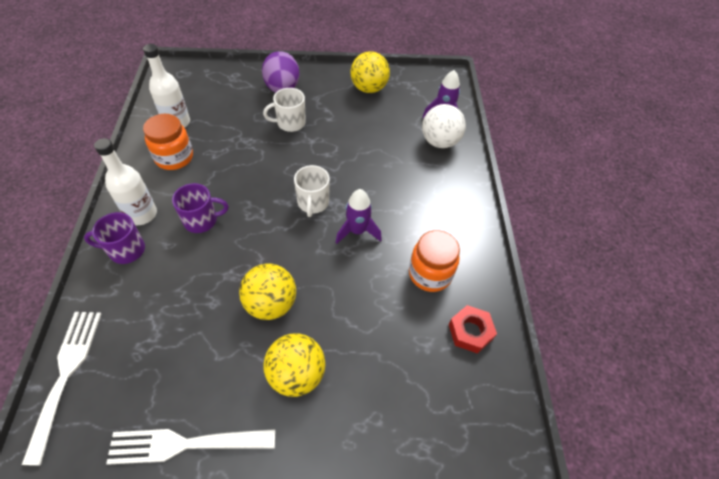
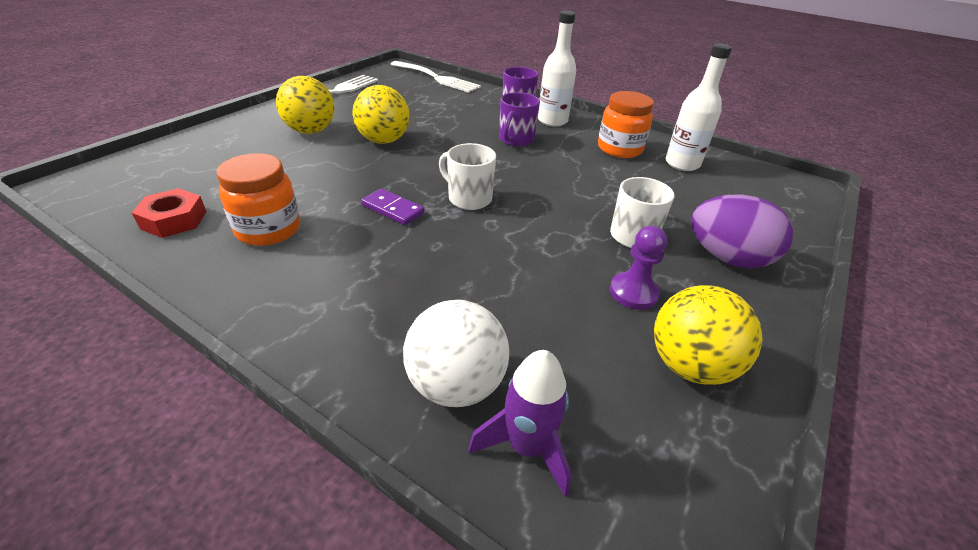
camera: 125 degrees right, 15 degrees down
(339, 111) = (633, 292): none -> purple pawn
(357, 231) = (393, 209): purple rocket -> purple domino

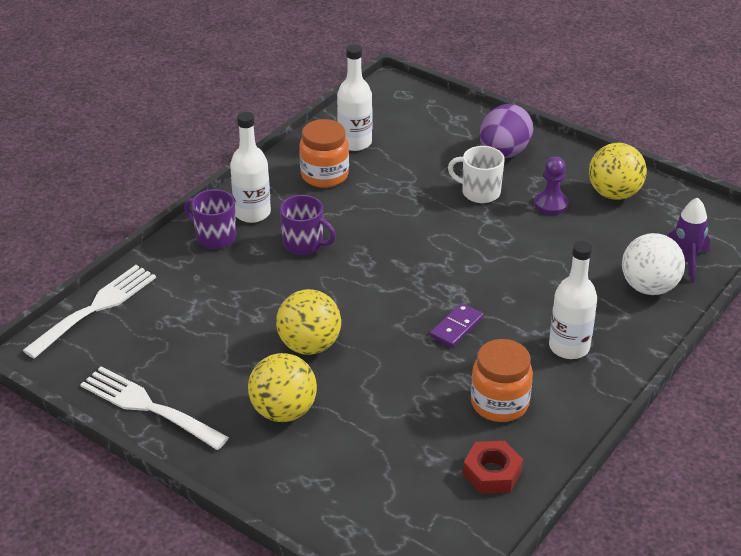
camera: 85 degrees left, 0 degrees up
(341, 286) = (569, 347): none -> white bottle
(469, 198) = (432, 280): white mug -> none

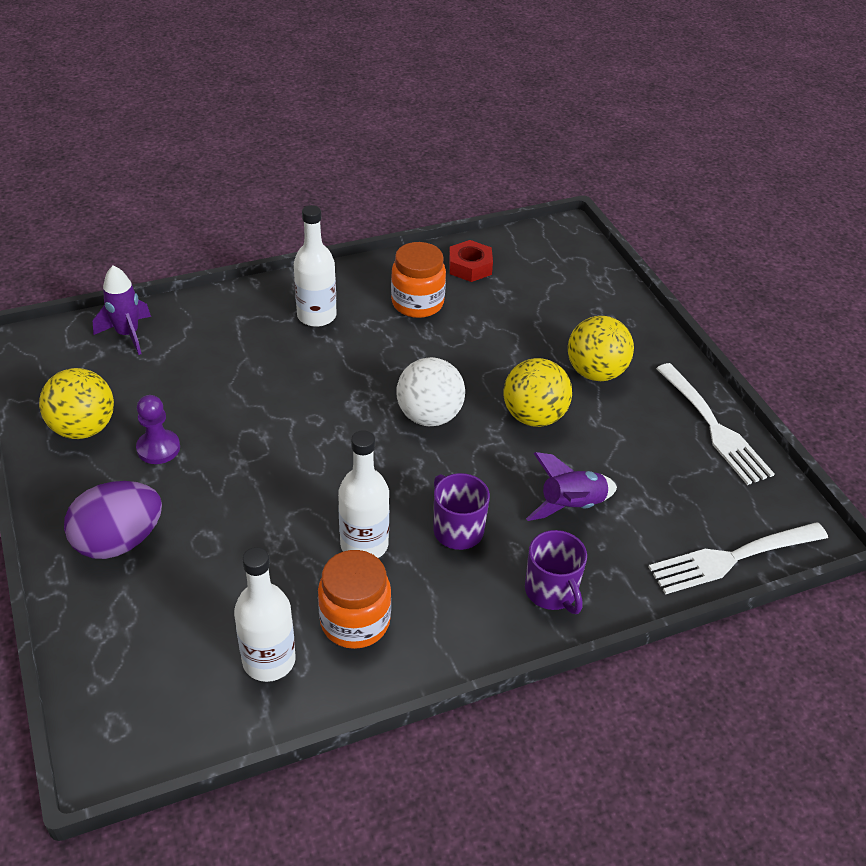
camera: 150 degrees left, 5 degrees up
(234, 292) = (571, 506): none -> purple rocket
(252, 213) = (485, 605): white bottle -> white bottle (364, 544)
(456, 327) = (390, 372): purple domino -> none
(479, 192) = (209, 500): white mug -> none
(649, 287) = (189, 329): white ball -> white ball (429, 416)

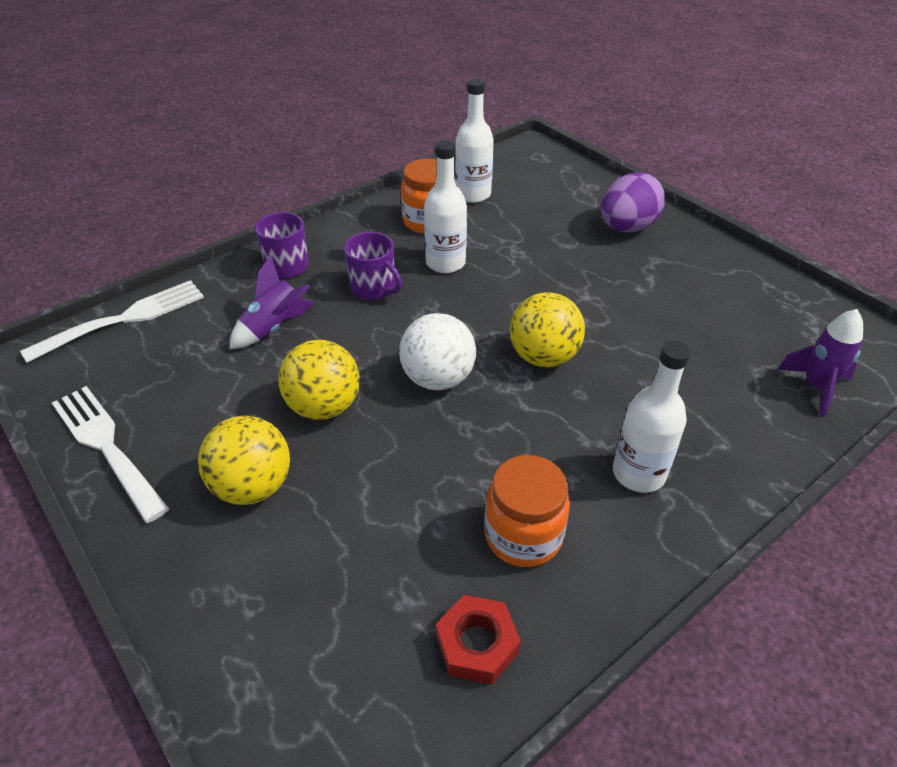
camera: 165 degrees right, 0 degrees up
(83, 428) = (743, 290): yellow ball -> yellow ball (543, 356)
(158, 448) = (664, 290): purple pawn -> none

